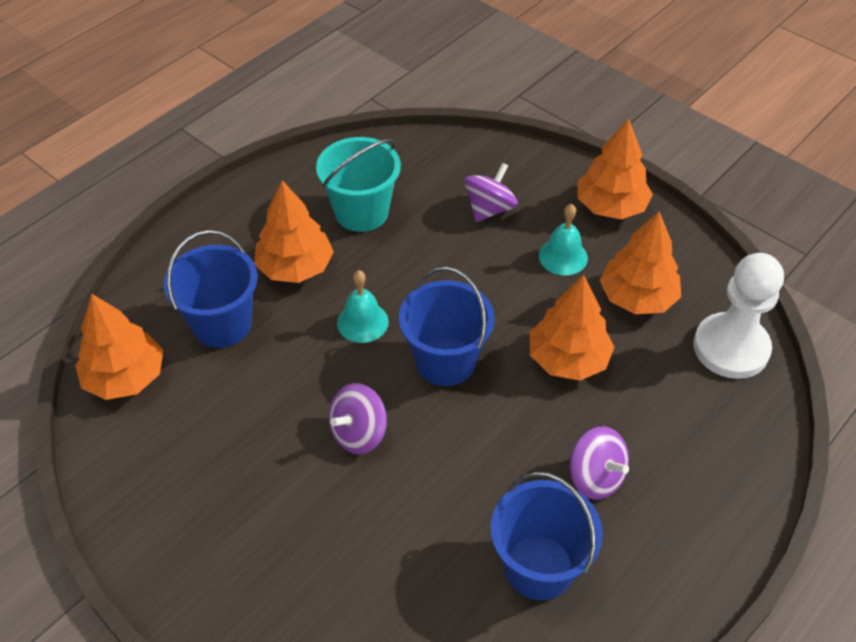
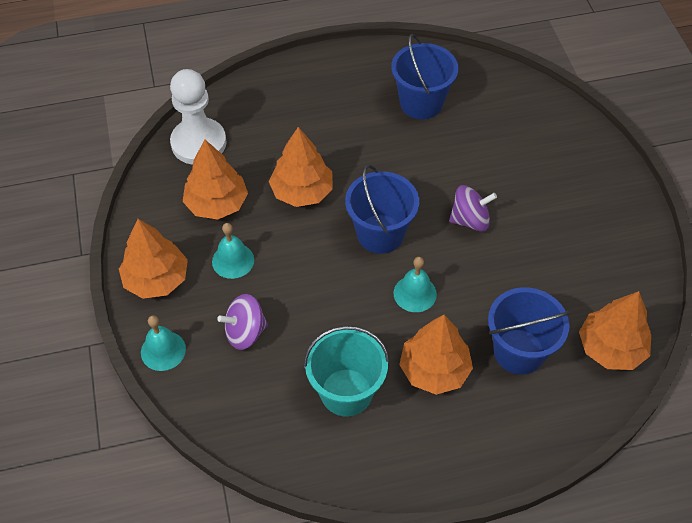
camera: 145 degrees left, 5 degrees up
(542, 163) = (163, 350): none -> turquoise bell
(595, 477) = (351, 124): purple spinning top -> none

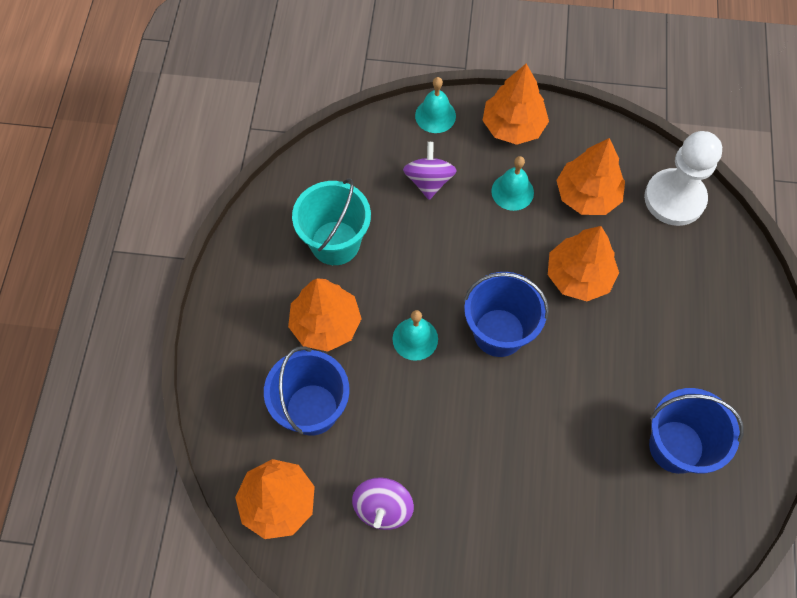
camera: 110 degrees right, 10 degrees up
(470, 220) = (486, 430): purple spinning top -> purple spinning top (383, 508)

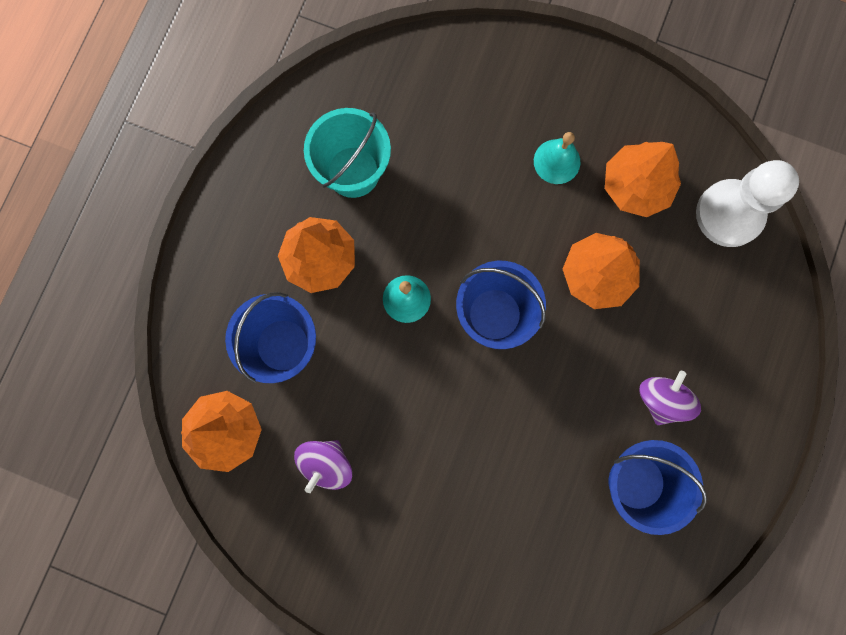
camera: 15 degrees right, 15 degrees up
(429, 181) = (471, 126): purple spinning top -> purple spinning top (662, 399)
(435, 115) = (500, 50): turquoise bell -> none
(513, 126) = (581, 84): orange tree -> none

